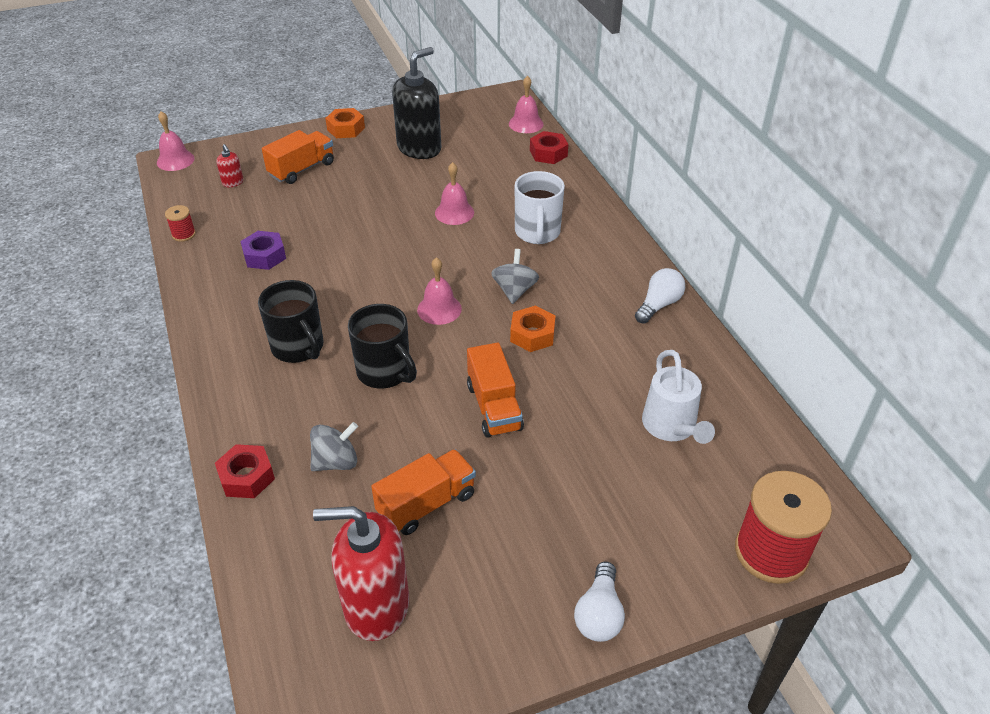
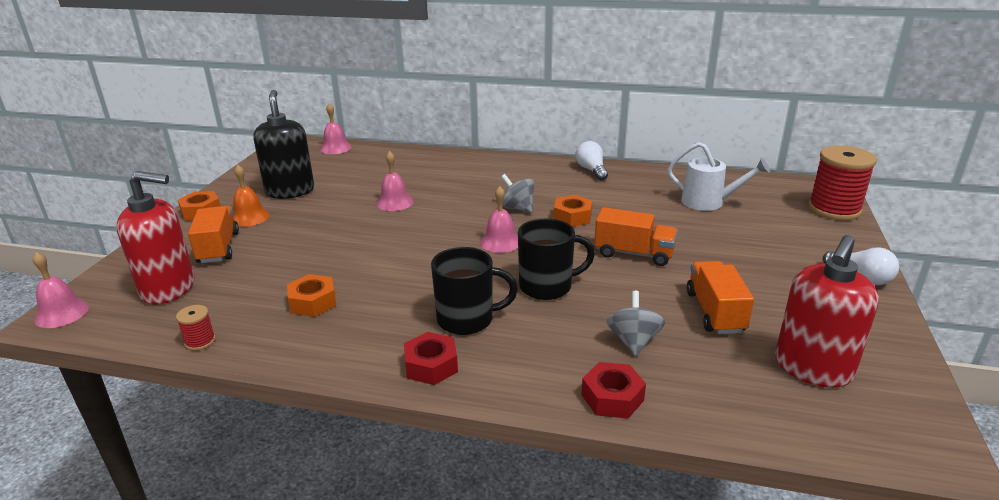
camera: 55 degrees left, 15 degrees down
(233, 182) = (169, 289): red soap dispenser -> red soap dispenser, size x2.37
(264, 256) = (313, 302): purple nut -> orange nut
(358, 155) = (249, 217): none -> orange bell
(537, 233) = (465, 182): white mug -> none
(548, 153) = (383, 152): red nut -> red nut (431, 365)

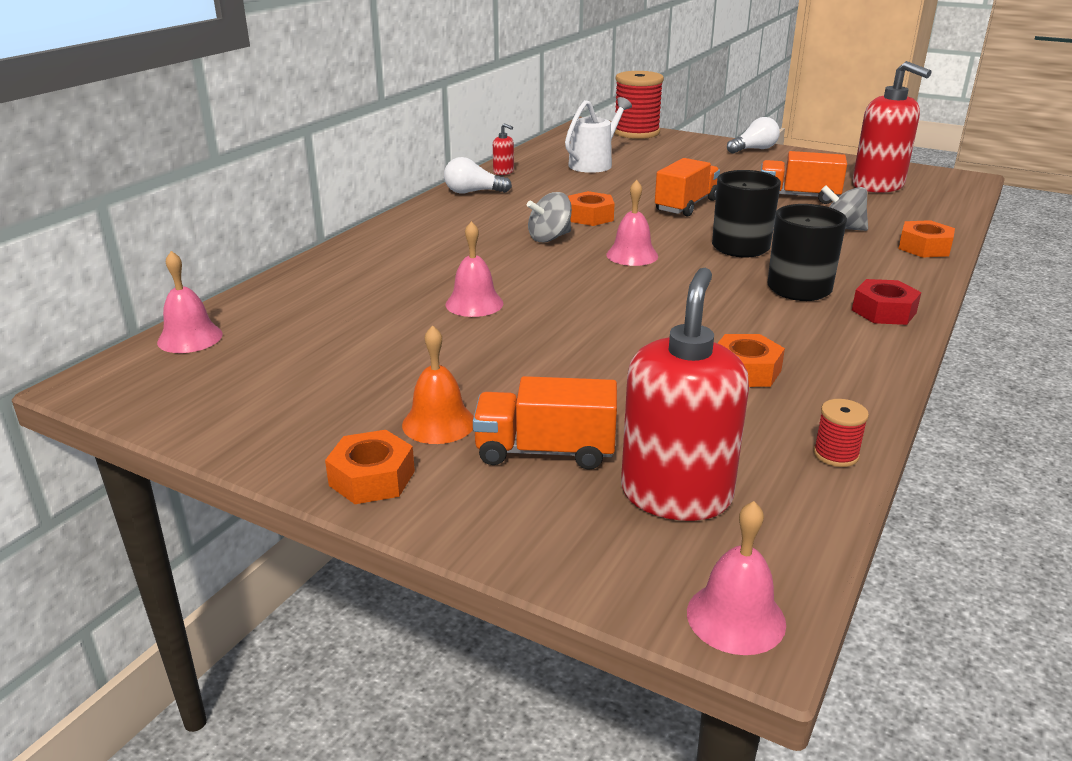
camera: 75 degrees left, 0 degrees up
(290, 191) = (354, 384): black soap dispenser -> none
(612, 397) = (924, 247): red nut -> orange nut
(648, 173) = (503, 172): none -> red soap dispenser

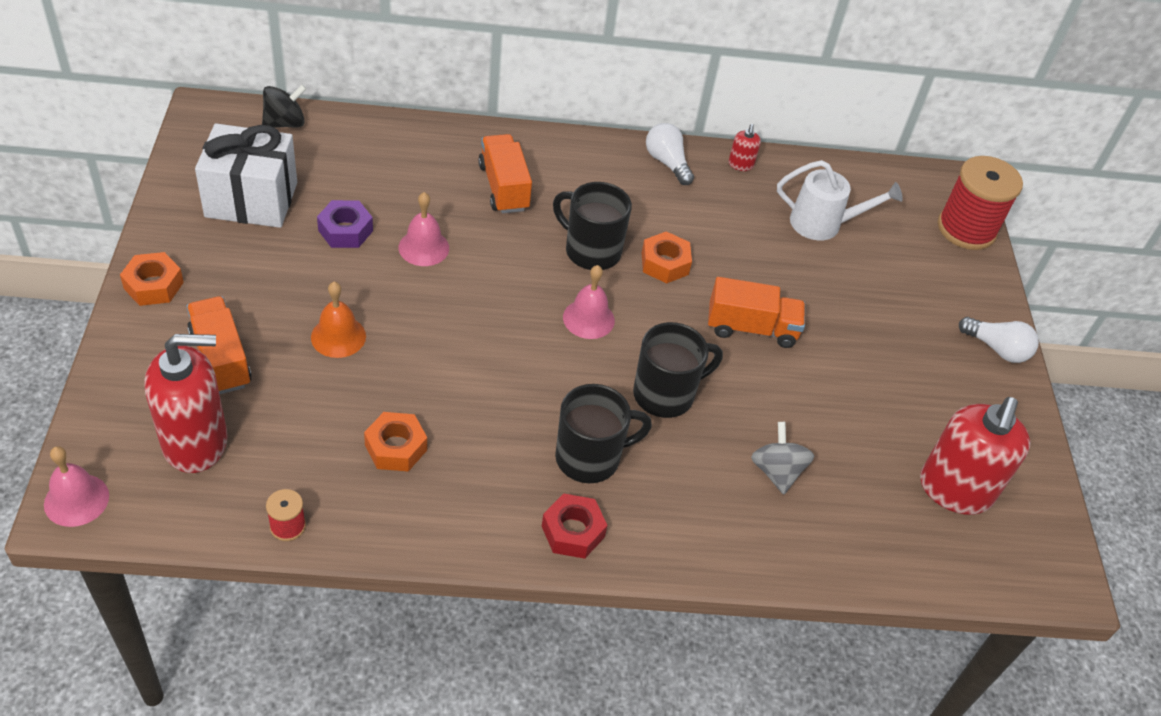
camera: 55 degrees right, 20 degrees up
(190, 338) = (285, 123): pink bell -> black spinning top
(293, 381) = (251, 199): none -> white gift
(407, 337) = (345, 230): none -> purple nut
(438, 423) = (232, 292): orange bell -> orange bell (338, 336)
(549, 238) = (591, 251): grey spinning top -> black mug
(798, 197) = (853, 418): orange truck -> orange truck (504, 187)
(924, 247) = (770, 553): orange nut -> none

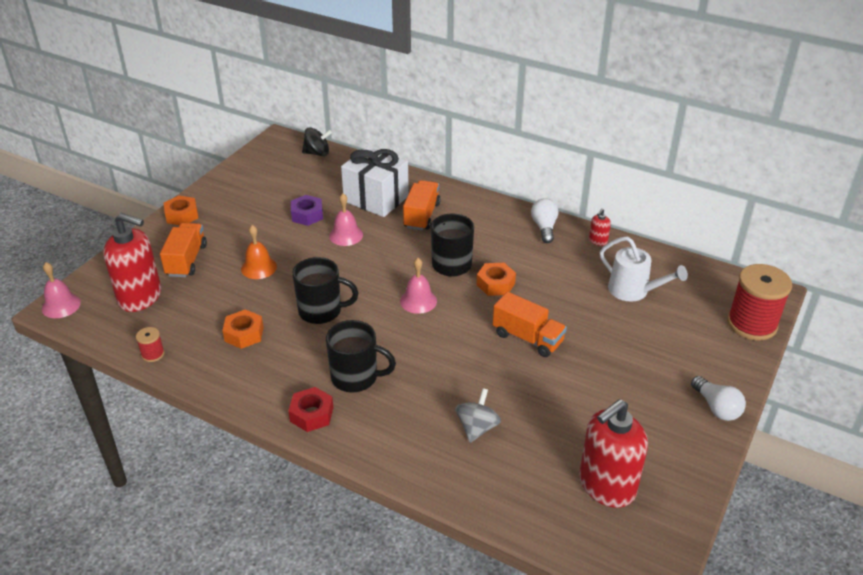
camera: 35 degrees right, 10 degrees down
(251, 199) = (267, 187): white gift -> white gift (376, 199)
(665, 394) = (435, 358): black mug -> black mug (321, 311)

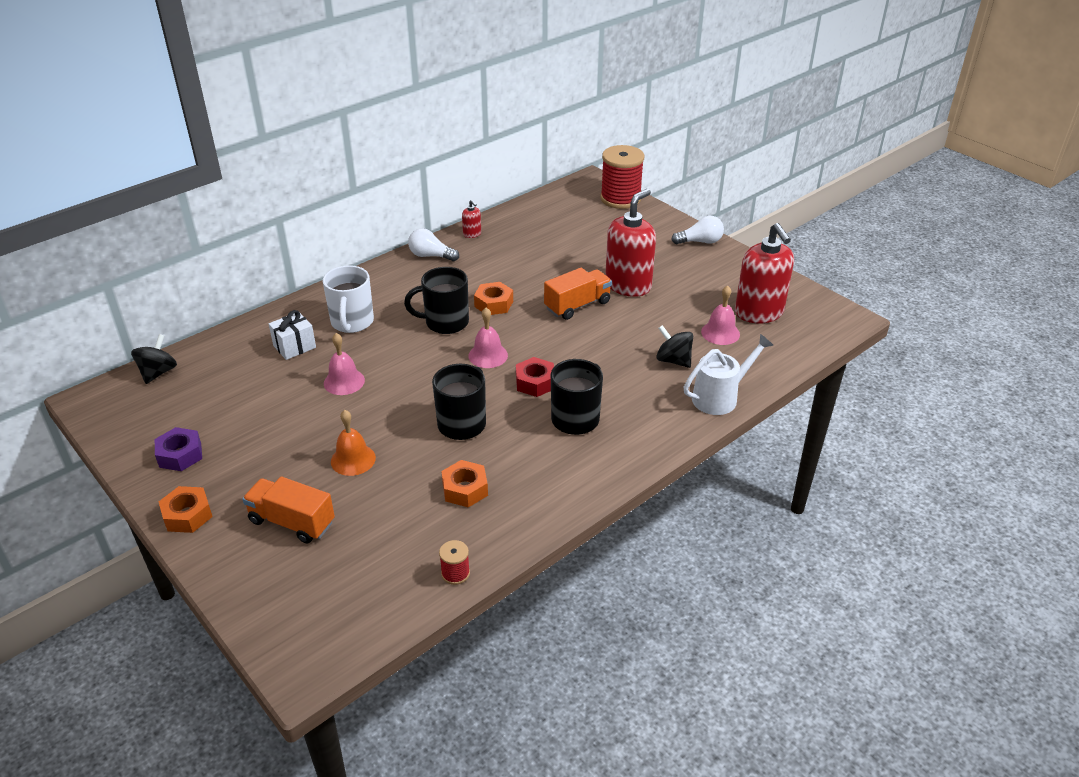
camera: 70 degrees left, 0 degrees up
(61, 305) = (299, 663): pink bell -> pink bell (720, 333)
(140, 297) = (337, 575): red soap dispenser -> red soap dispenser (628, 285)
(307, 215) = (281, 404): purple nut -> purple nut (180, 455)
(311, 414) = (613, 458): red nut -> red nut (535, 382)
(376, 199) = (294, 346): white gift -> white gift, size x0.55
(421, 216) = (352, 322): orange truck -> white mug
(477, 428) = (673, 360): grey spinning top -> black spinning top
(634, 291) = (550, 236): white watering can -> white watering can (720, 397)

